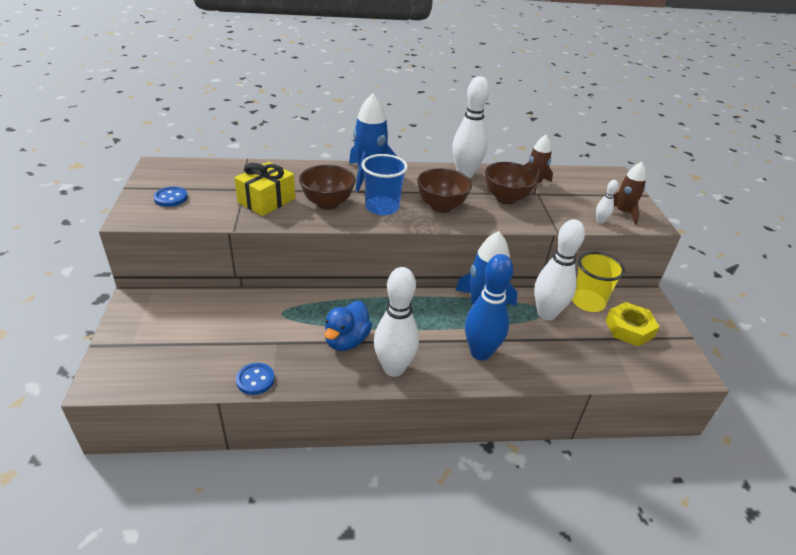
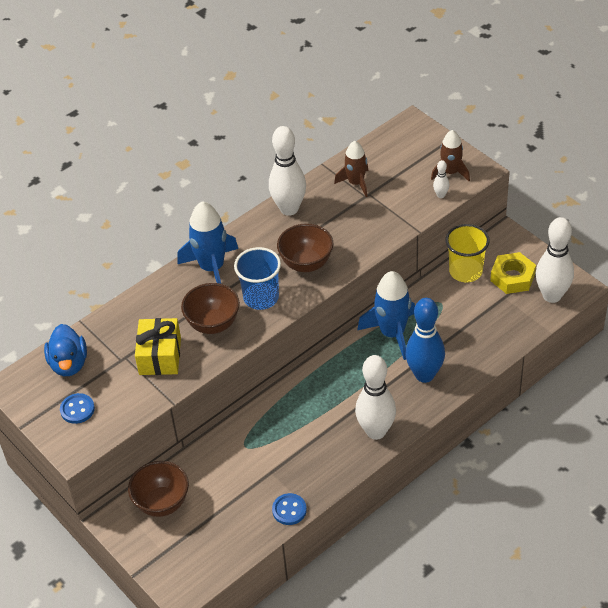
camera: 30 degrees left, 10 degrees up
(346, 340) = (320, 434): blue duck -> blue duck (69, 364)
(506, 198) = (349, 218): brown bowl -> brown bowl (162, 503)
(546, 314) = (444, 305): white bowling pin -> white bowling pin (552, 296)

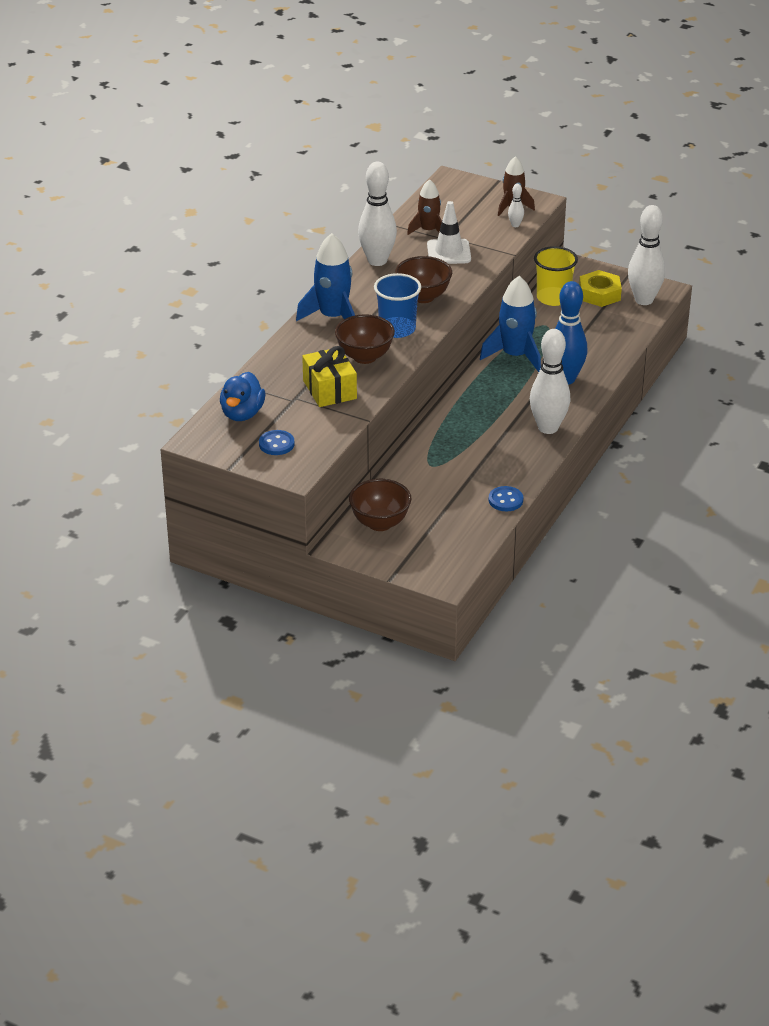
camera: 25 degrees left, 10 degrees down
(69, 364) = (242, 414): blue duck -> blue duck turned 45 degrees clockwise
(360, 214) = (449, 252): none -> white traffic cone

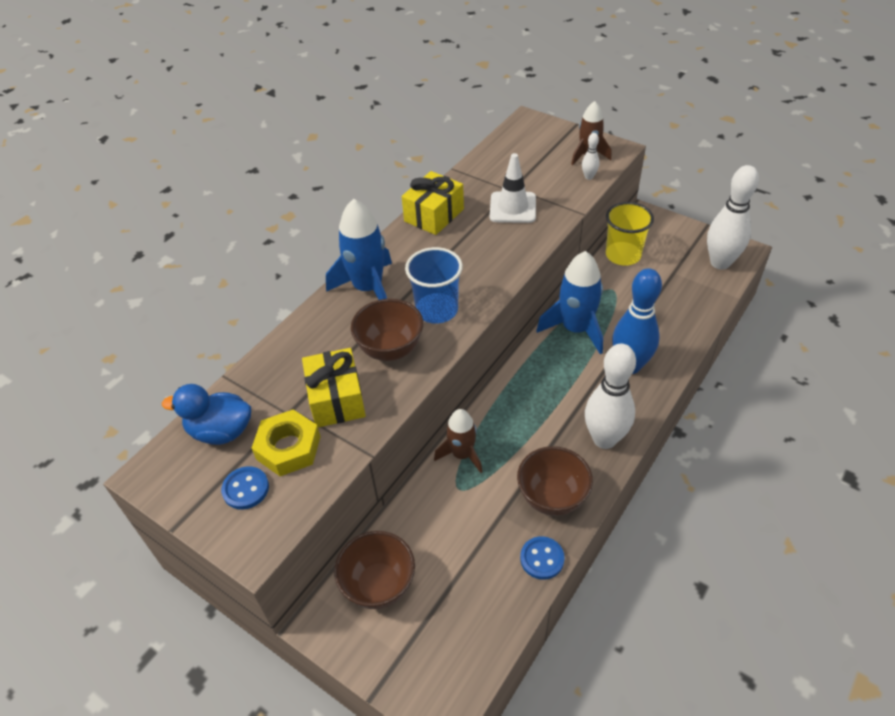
camera: 10 degrees right, 10 degrees up
(242, 414) = (221, 431): blue duck -> blue duck turned 75 degrees clockwise
(377, 261) = (434, 215): white bowling pin -> yellow gift
(423, 297) = (475, 265): brown bowl -> brown bowl (552, 498)
(428, 231) = (495, 180): brown rocket -> brown rocket (462, 454)
(599, 294) = (672, 252): yellow nut -> yellow nut (288, 448)

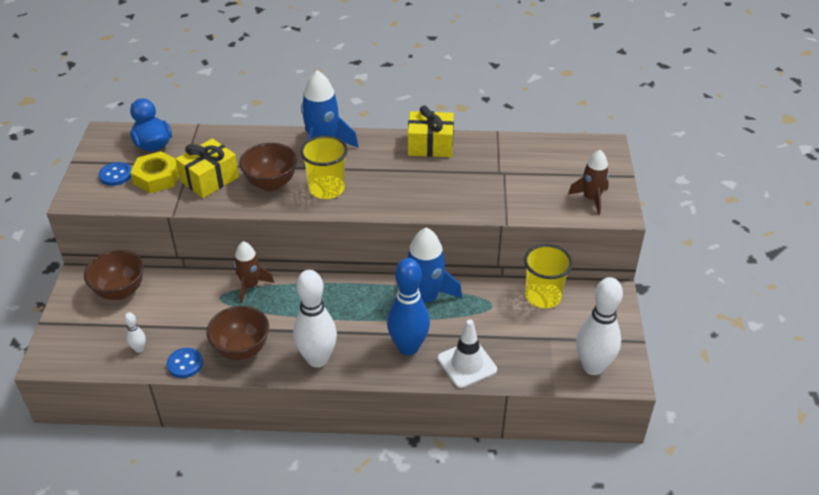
camera: 55 degrees right, 5 degrees down
(437, 310) = (326, 189): blue cup -> yellow cup
(513, 208) = (477, 182): white traffic cone -> white traffic cone (467, 364)
(589, 177) = (560, 210): white bowling pin -> white bowling pin (139, 349)

